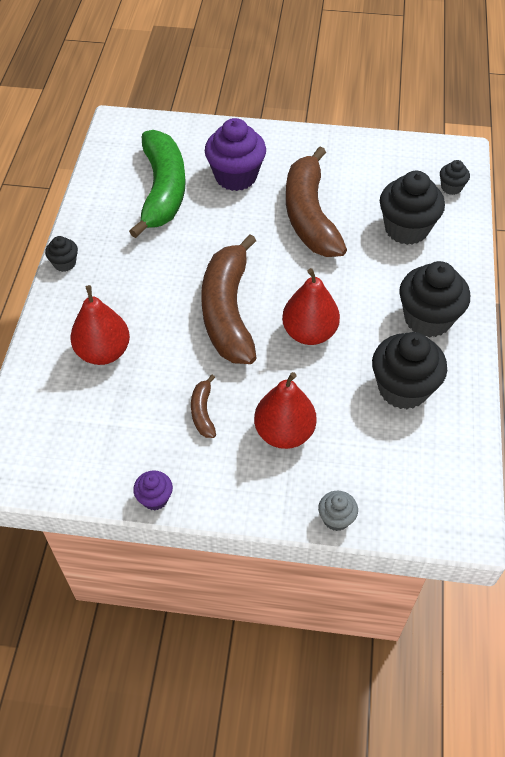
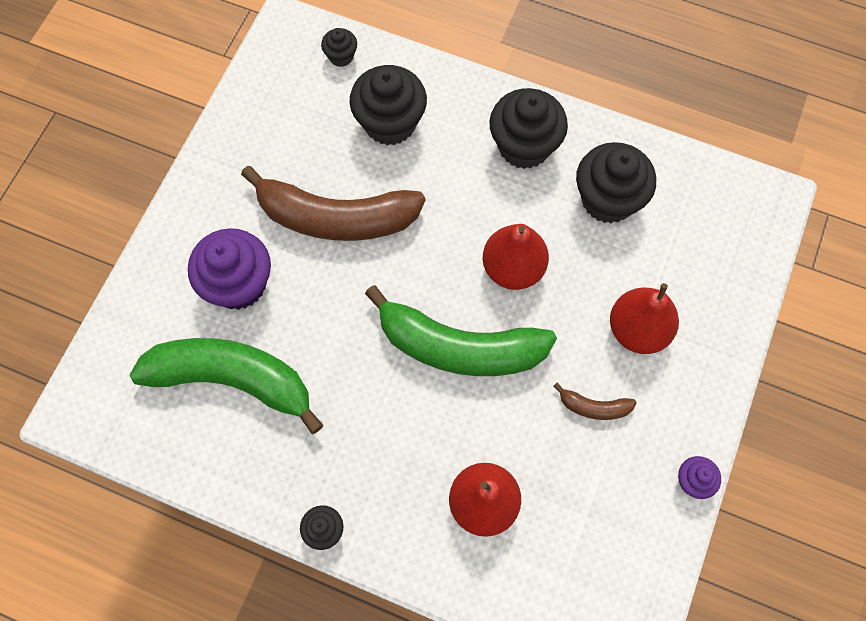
camera: 75 degrees left, 15 degrees up
(228, 311) = (459, 347): brown banana -> green banana
(336, 518) = (746, 308): grey cupcake -> none

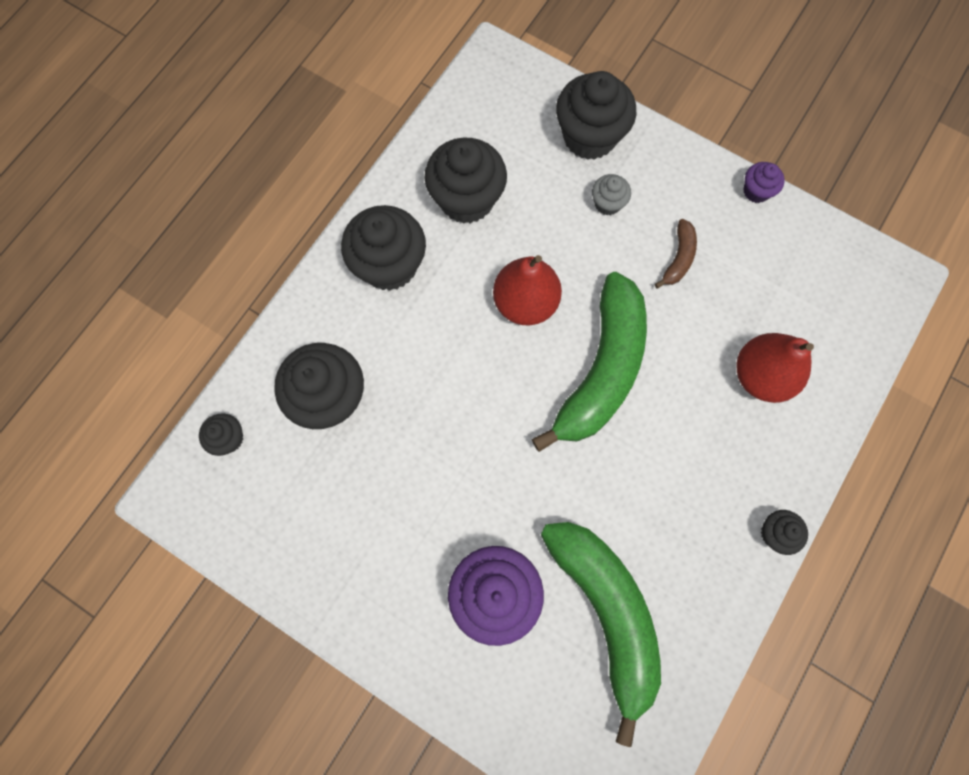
camera: 80 degrees left, 5 degrees up
(232, 380) = (606, 612): green banana -> green banana turned 135 degrees clockwise
(336, 217) = (434, 473): brown banana -> none
(638, 330) = (607, 203): red pear -> grey cupcake
(709, 302) = (589, 136): none -> black cupcake

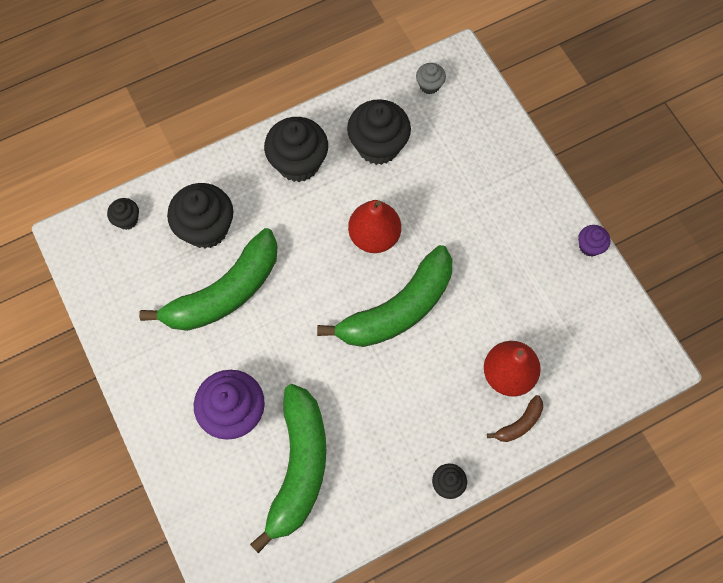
camera: 30 degrees right, 5 degrees down
(397, 459) = (225, 292): none -> green banana
(589, 136) = (492, 146): black cupcake -> none
(607, 203) = (475, 199): grey cupcake -> grey cupcake (429, 85)
(678, 258) = (501, 263): brown banana -> brown banana (519, 423)

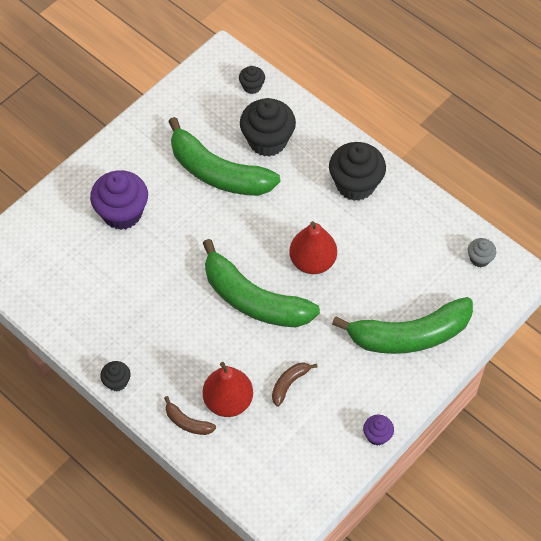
camera: 70 degrees right, 10 degrees down
(299, 467) = (94, 271): green banana -> green banana (409, 335)
(378, 146) = (399, 238): black cupcake -> none
(507, 308) = (289, 384): none -> brown banana

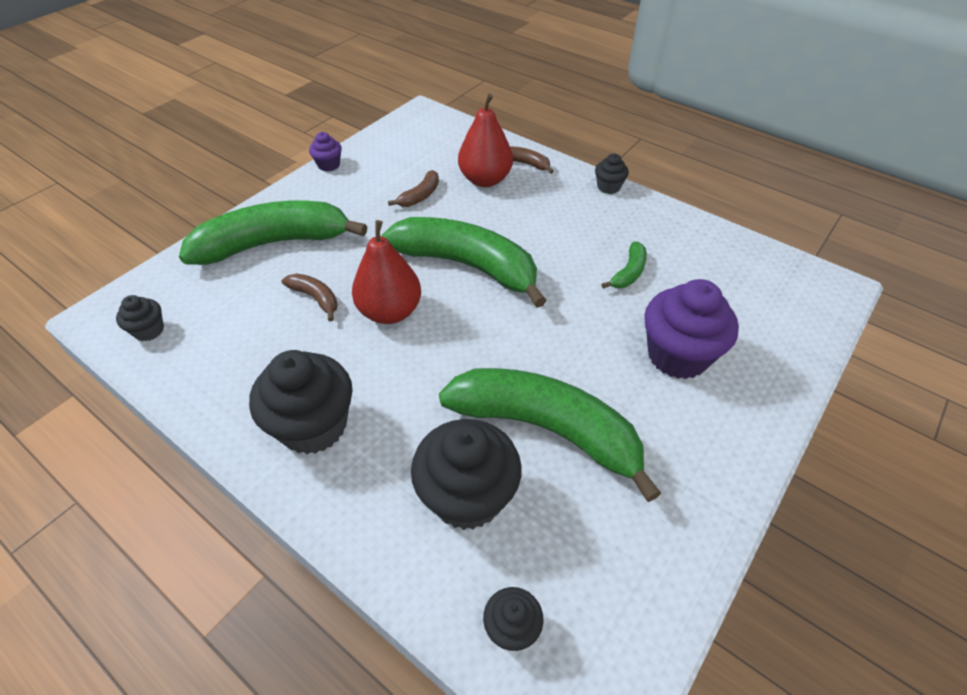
camera: 175 degrees right, 10 degrees down
(131, 283) = (628, 272): none -> green banana
(367, 277) = (315, 298): none -> brown banana
(479, 259) = (149, 330): grey cupcake -> black cupcake

